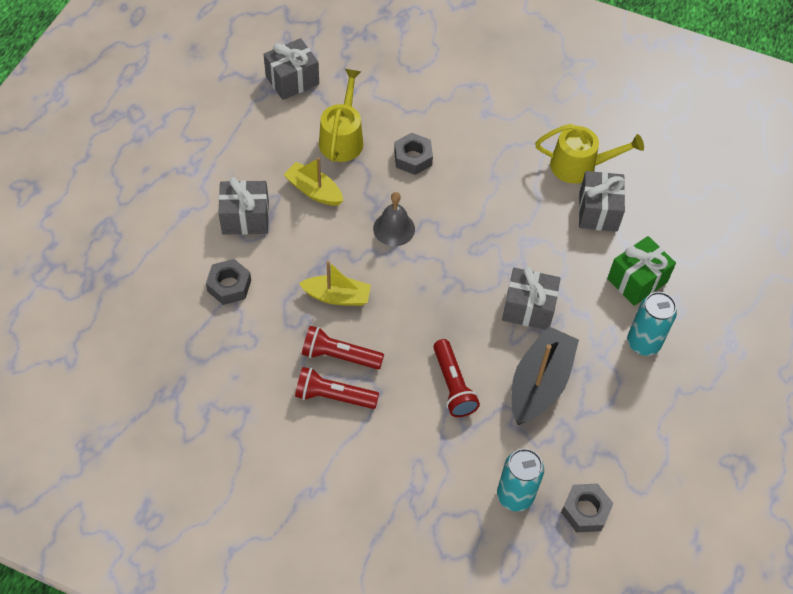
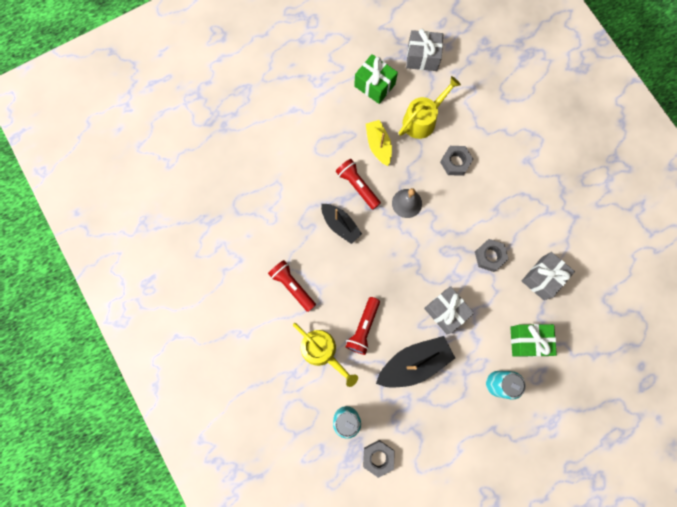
camera: 40 degrees right, 20 degrees up
(229, 286) = (285, 176): grey nut -> grey nut (489, 256)
(245, 218) = (325, 137): grey gift -> none
(260, 135) = (374, 85): none -> green gift
(337, 296) = (340, 225): yellow boat -> black boat
(339, 356) = (314, 263): red flashlight -> red flashlight (357, 186)
(579, 166) = (557, 239): yellow watering can -> yellow watering can (322, 351)

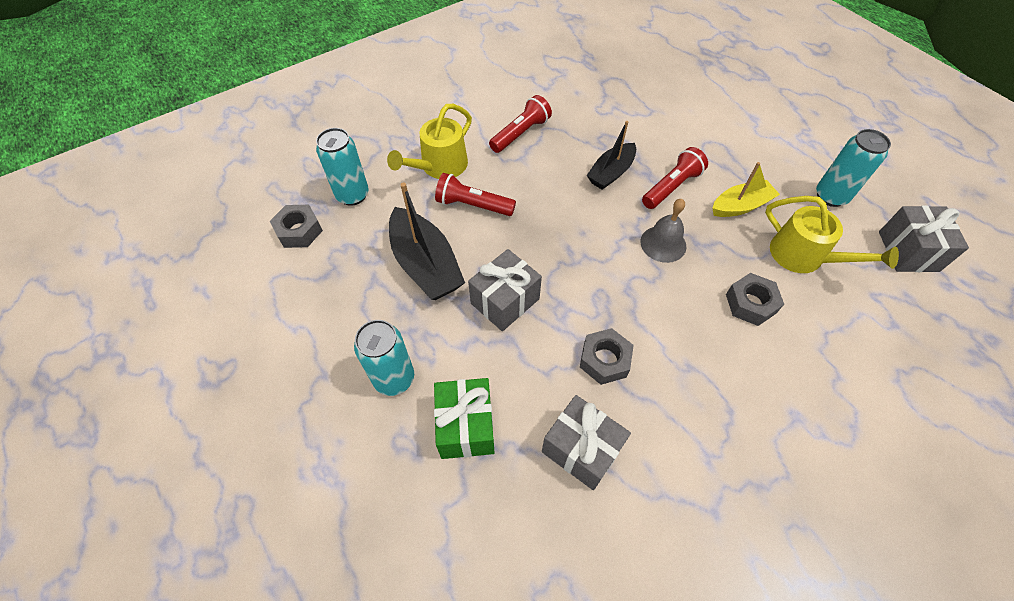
camera: 85 degrees right, 20 degrees down
(374, 85) = (830, 196): green gift -> turquoise can

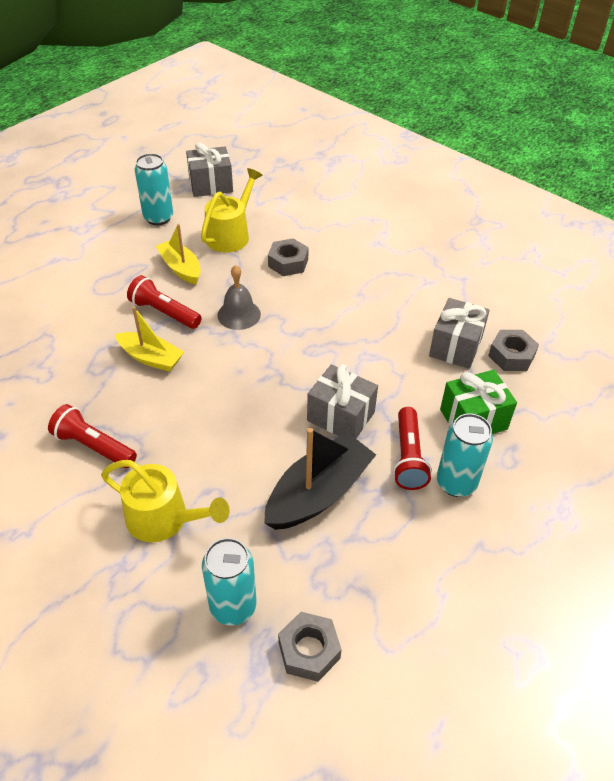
camera: 105 degrees left, 10 degrees down
(473, 205) = (222, 469): red flashlight -> red flashlight (408, 457)
(604, 360) = (374, 341): grey nut -> grey nut (511, 356)
(611, 173) = (151, 358): black boat -> yellow boat

